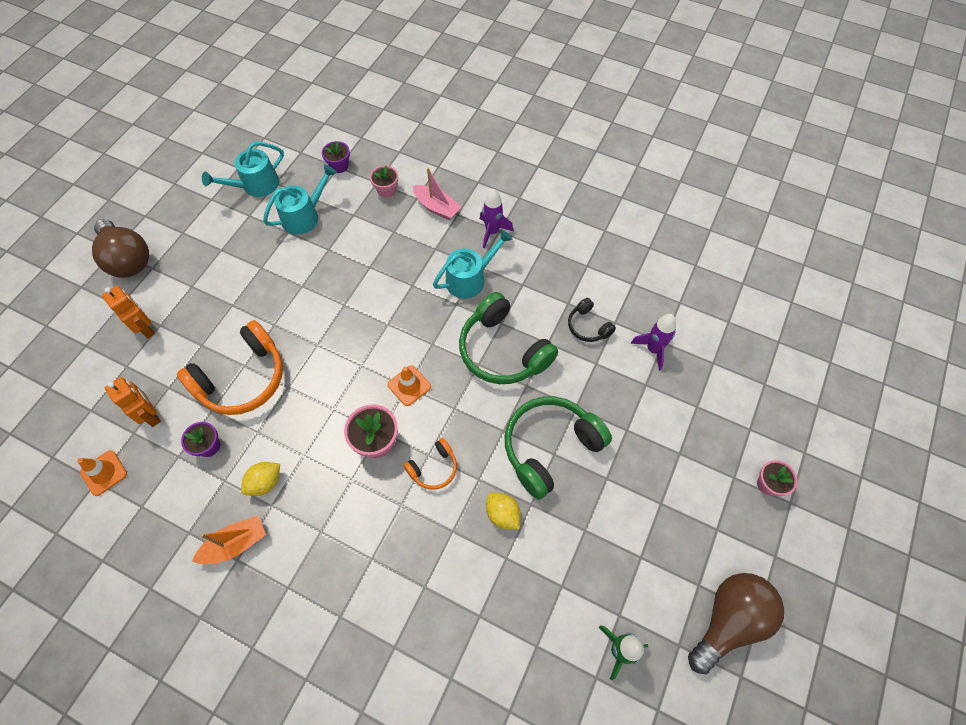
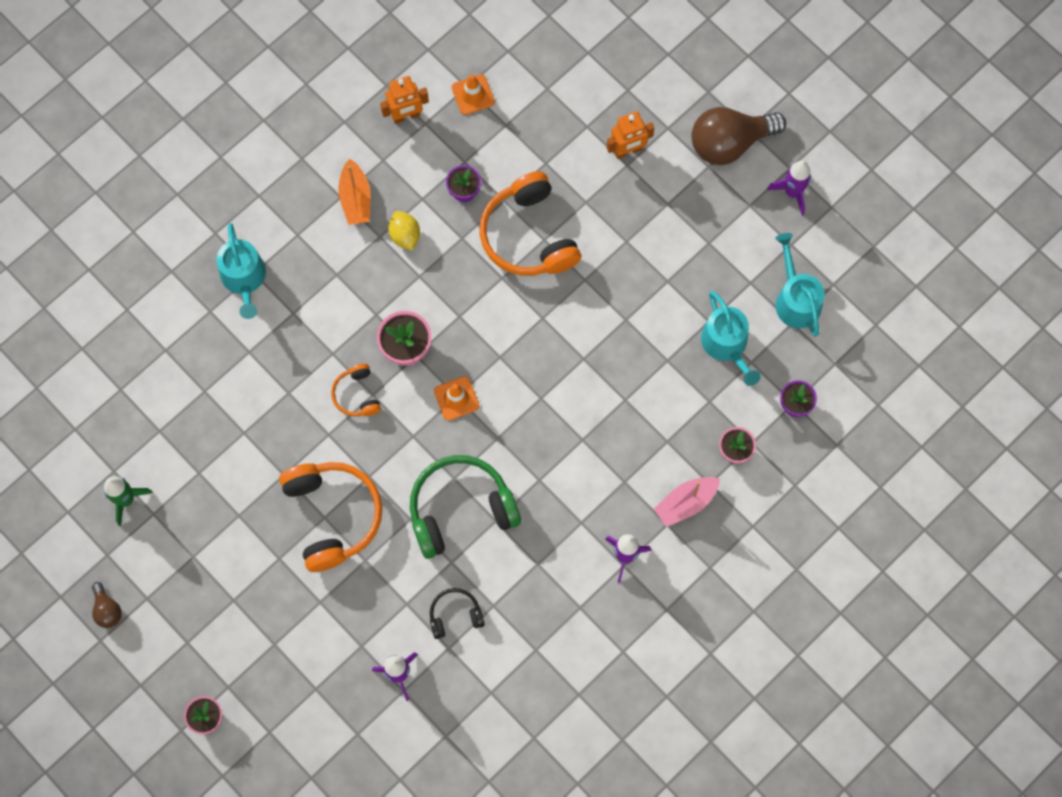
camera: 110 degrees right, 10 degrees up
(151, 415) = (519, 143): orange robot -> orange robot (406, 116)
(166, 209) = (792, 192): none -> purple rocket
(469, 279) = (567, 506): turquoise watering can -> turquoise watering can (244, 278)
(502, 514) = (285, 444): yellow lemon -> none
(550, 447) = (333, 515): green headphones -> orange headphones
(728, 620) = (107, 609): brown light bulb -> brown light bulb, size x0.47

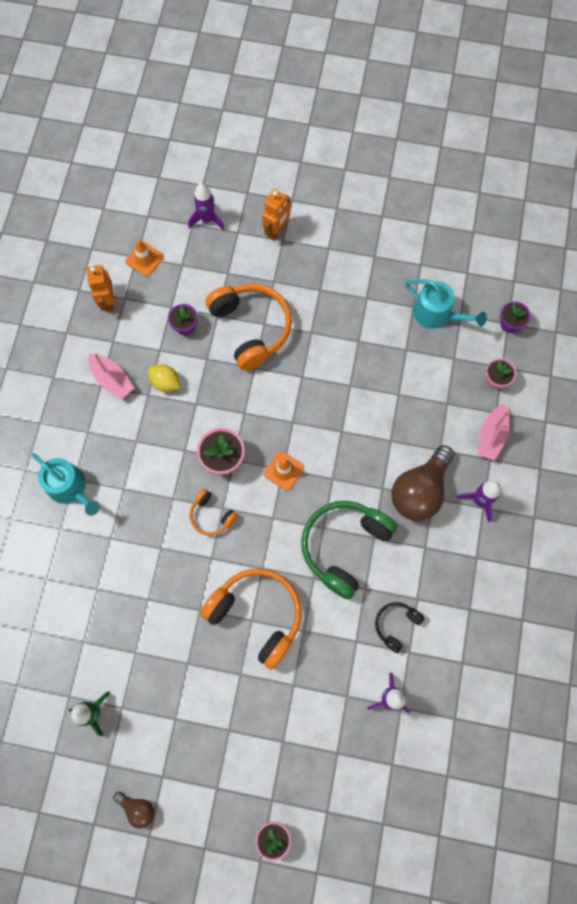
camera: 35 degrees left, 0 degrees up
(355, 199) = (112, 380): orange boat -> pink boat
(406, 116) = (108, 302): orange robot -> orange robot turned 135 degrees clockwise
(528, 236) = (251, 328): orange headphones -> orange headphones turned 150 degrees counterclockwise
(730, 143) = (339, 185): brown light bulb -> brown light bulb (420, 491)
(792, 192) = (403, 191): purple rocket -> purple rocket (207, 220)
(796, 300) = (458, 256): turquoise watering can -> none

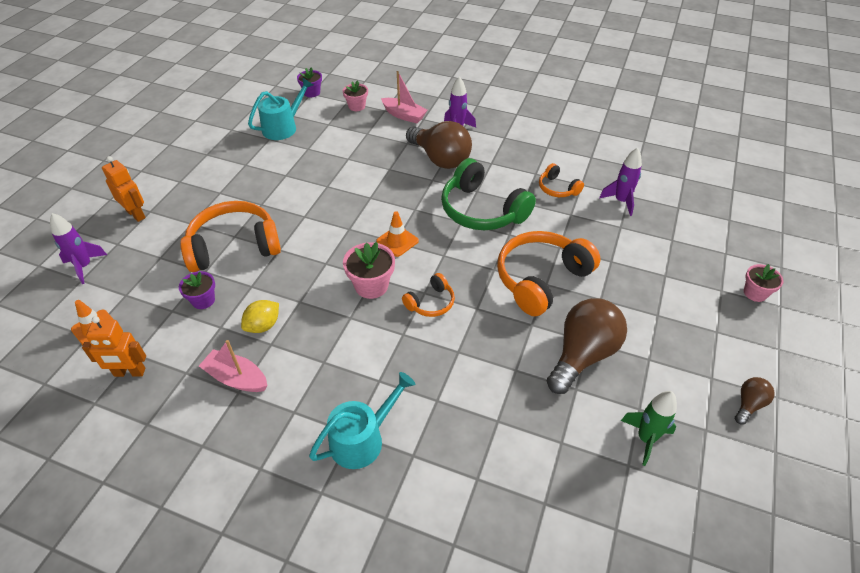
camera: 80 degrees left, 25 degrees down
(112, 380) = (236, 378): pink boat -> pink boat turned 120 degrees counterclockwise
(171, 657) = (582, 355): none -> brown light bulb
(396, 625) = (557, 188): black headphones -> orange headphones

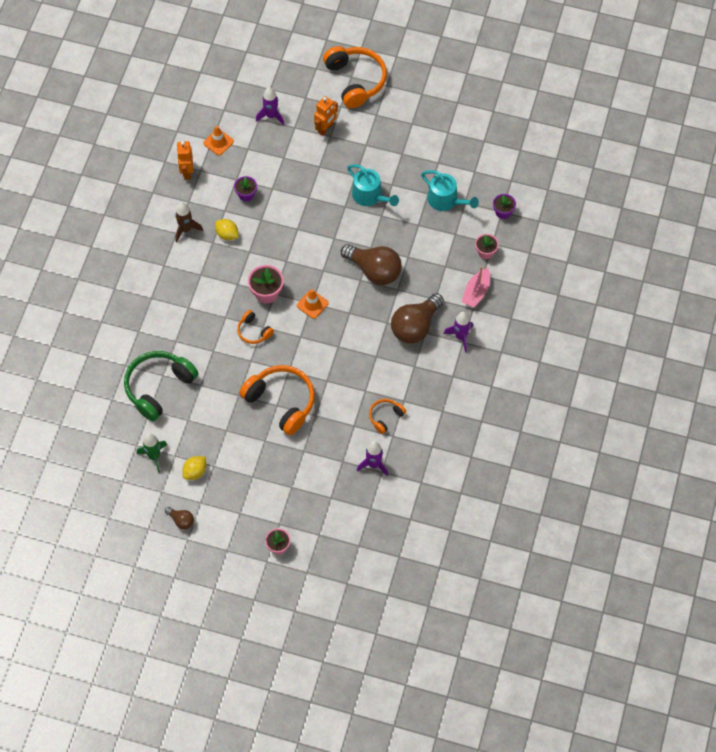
camera: 85 degrees right, 15 degrees up
(234, 246) = (298, 200): orange headphones -> orange headphones (355, 80)
(236, 378) = (186, 229): pink boat -> brown rocket
(362, 439) = (147, 303): turquoise watering can -> turquoise watering can (370, 196)
(482, 210) = (352, 360): green headphones -> green headphones (158, 387)
(582, 355) = (214, 425): brown light bulb -> brown light bulb (374, 271)
(663, 383) = (195, 472): none -> yellow lemon

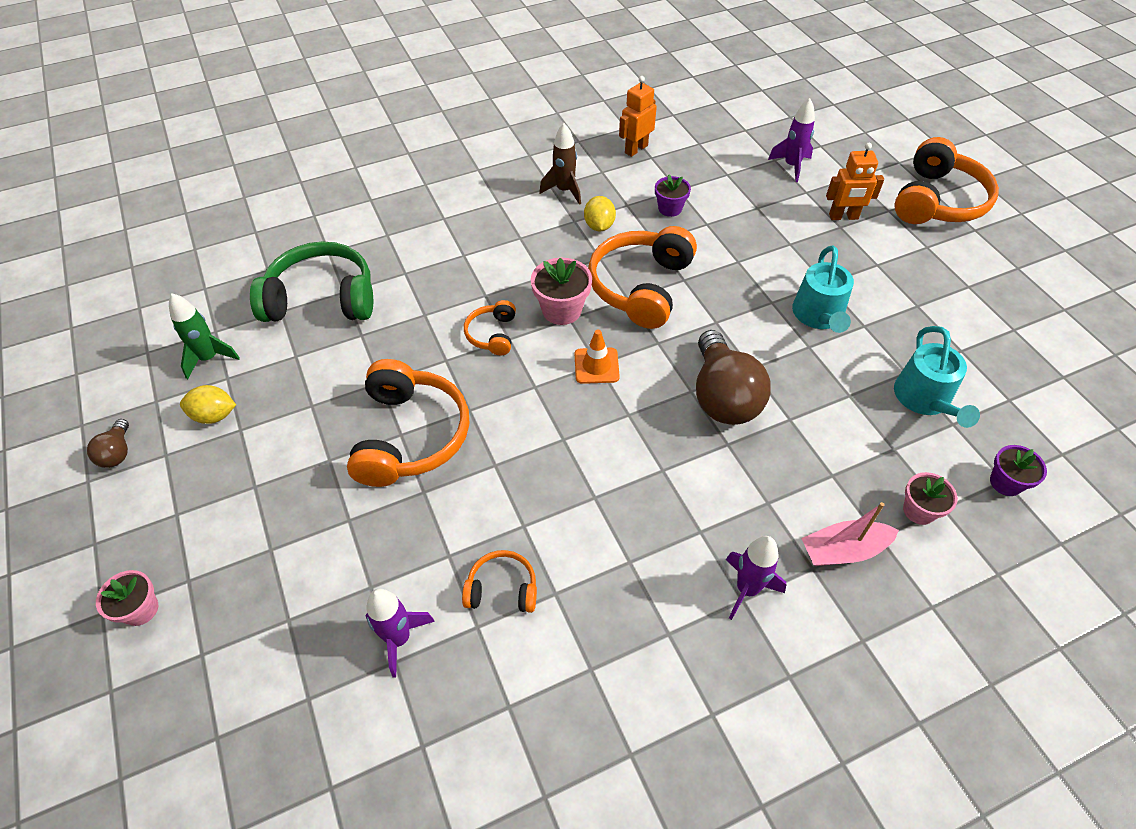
camera: 50 degrees right, 10 degrees down
(218, 142) = (703, 149): orange traffic cone -> none
(284, 250) = (640, 286): none -> orange headphones
(415, 326) = (696, 511): brown light bulb -> none

